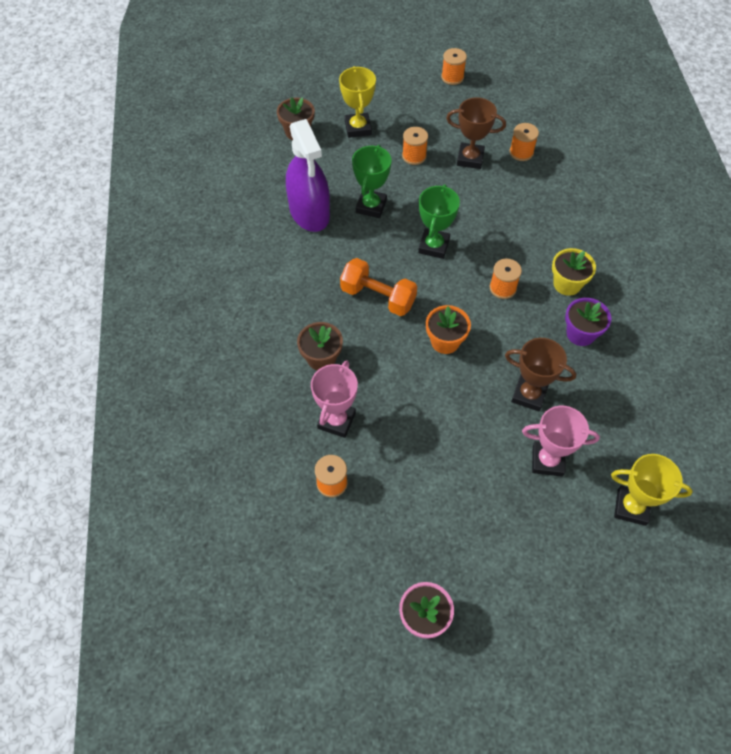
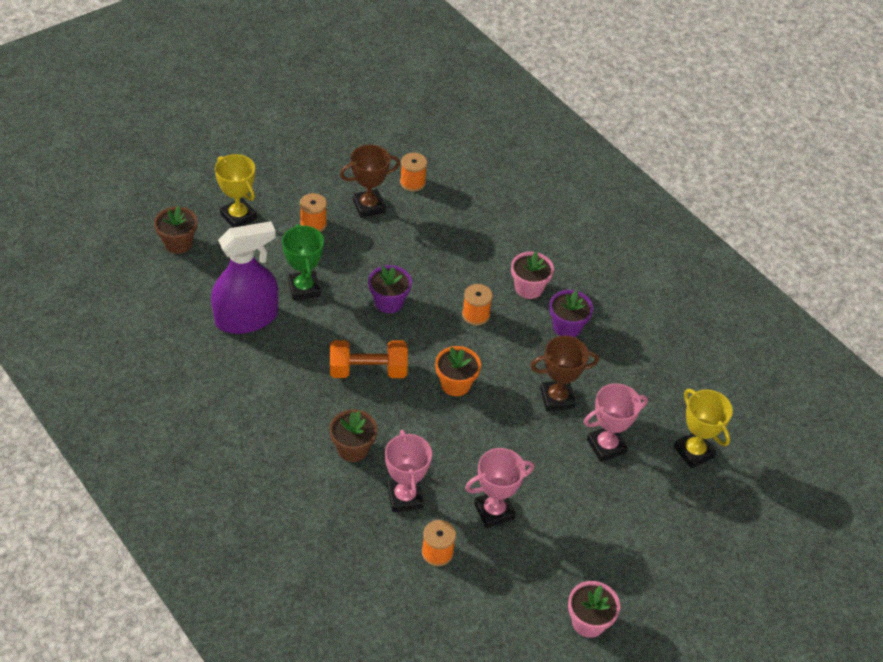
camera: 35 degrees left, 10 degrees down
(309, 212) = (246, 318): purple spray bottle -> purple spray bottle turned 60 degrees counterclockwise
(405, 471) = (494, 511): none -> pink trophy
(434, 246) = (389, 302): green trophy -> purple flower pot
(452, 77) = (299, 132): orange spool -> none
(567, 284) = (529, 288): yellow flower pot -> pink flower pot
(631, 507) = (693, 452): yellow trophy -> yellow trophy turned 75 degrees clockwise

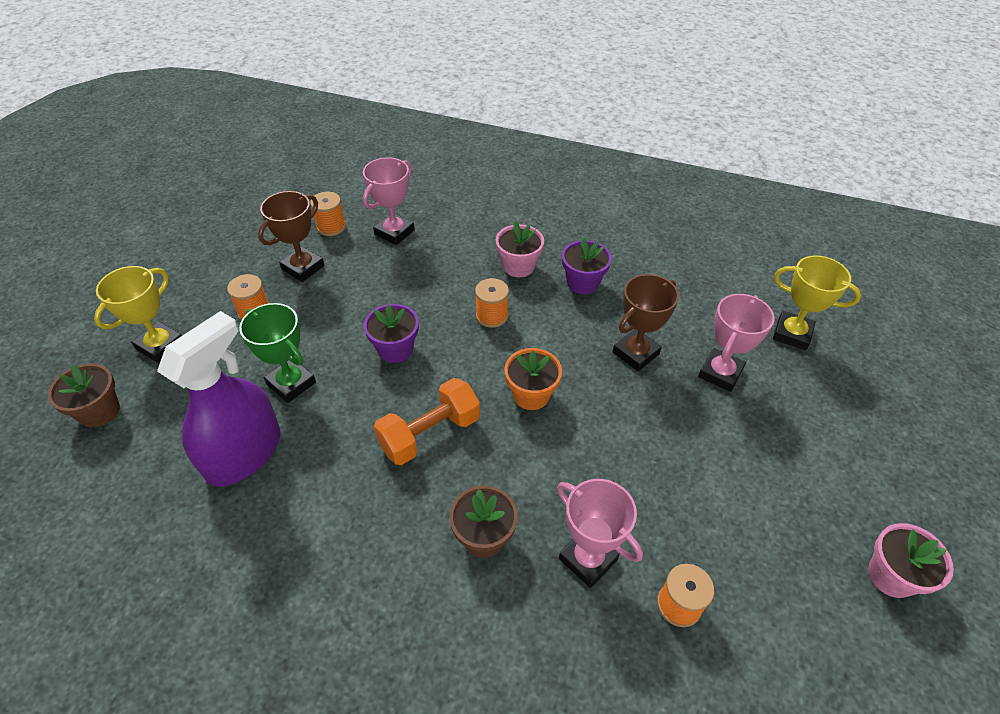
camera: 30 degrees left, 0 degrees up
(238, 216) = (160, 345): yellow trophy -> yellow trophy turned 75 degrees counterclockwise
(494, 511) = (689, 511): pink trophy -> pink trophy (394, 232)

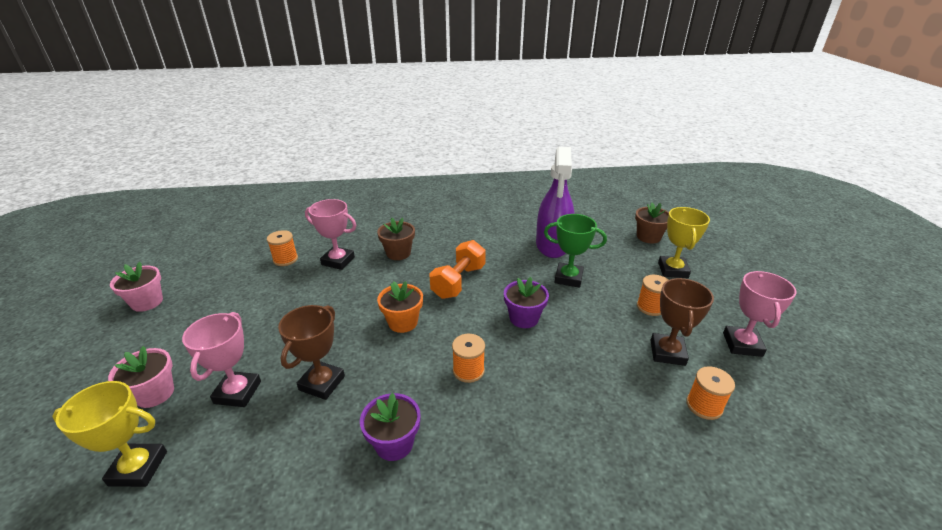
camera: 155 degrees right, 15 degrees down
(394, 232) = (638, 427): pink trophy -> pink trophy (742, 344)
(518, 266) = (475, 437): pink flower pot -> pink flower pot (155, 393)

